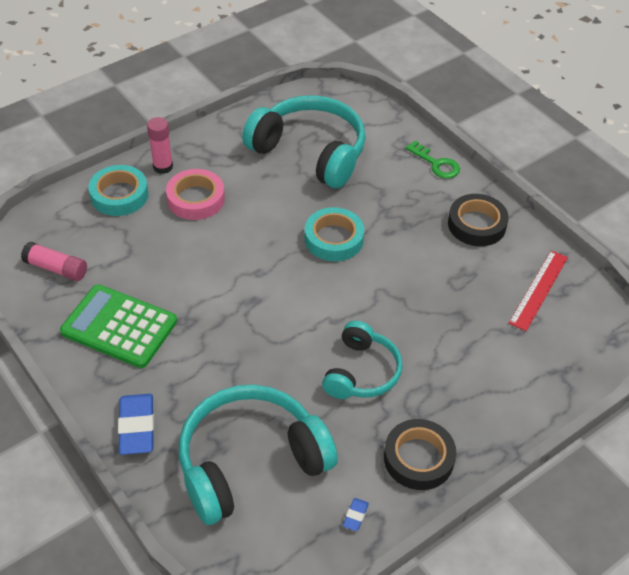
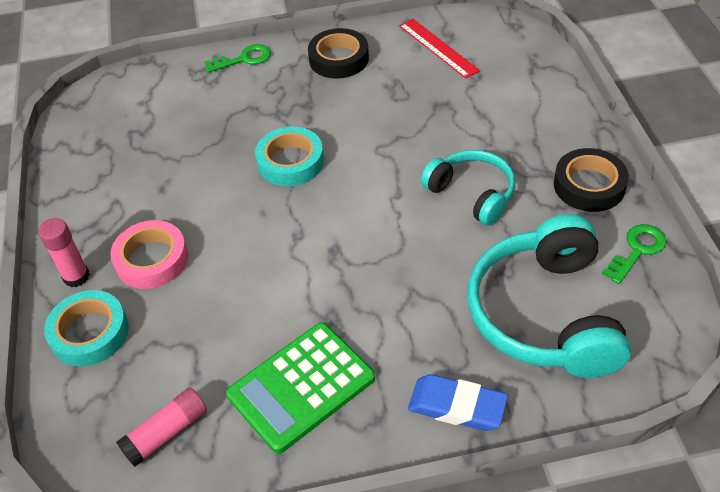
camera: 60 degrees left, 0 degrees up
(309, 152) = (156, 143): turquoise headphones -> none
(355, 516) = (637, 250): blue eraser -> green key

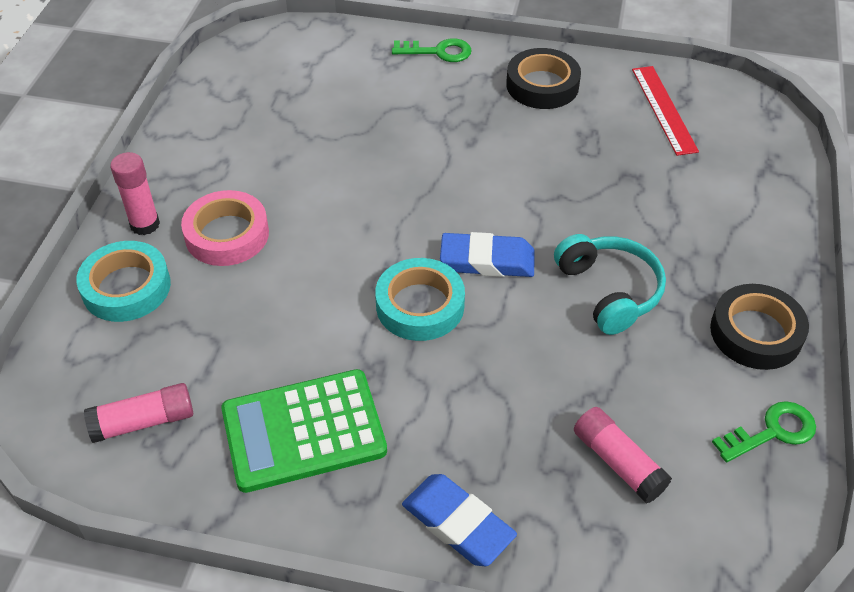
camera: 20 degrees right, 0 degrees up
(290, 162) = (426, 182): turquoise tape -> turquoise tape (420, 305)
(370, 204) = (487, 261): none -> blue eraser
(546, 314) = (618, 462): turquoise headphones -> pink glue stick

